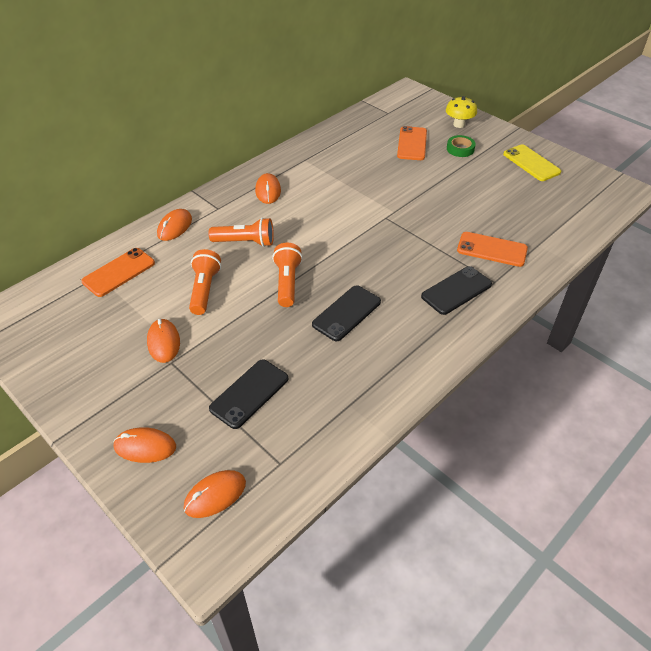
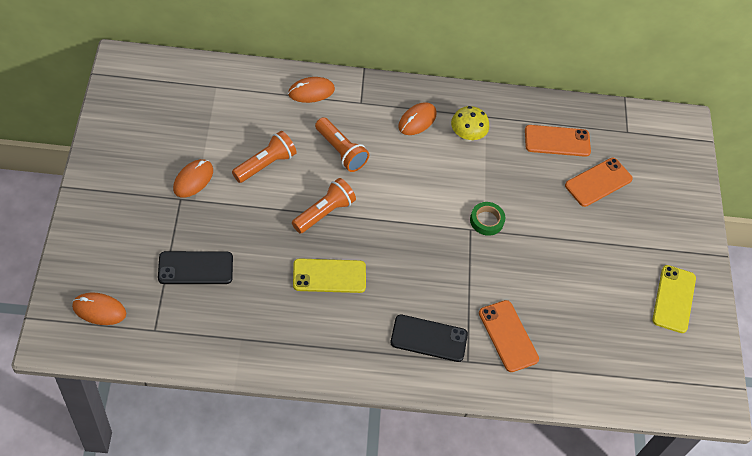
camera: 40 degrees right, 10 degrees up
(119, 272) = (231, 96): orange phone -> orange phone (557, 141)
(145, 447) = (101, 241): orange mouse -> none
(347, 313) = (329, 276): black phone -> yellow phone
(459, 124) = (672, 201): yellow mushroom -> yellow mushroom (467, 135)
(460, 149) = (632, 226): green tape -> green tape (486, 221)

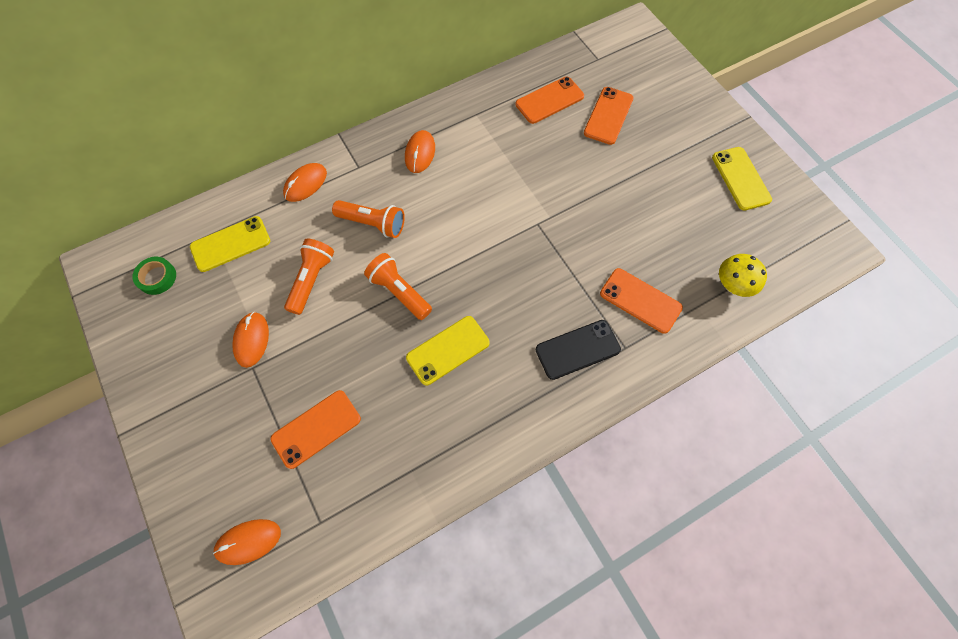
camera: 25 degrees left, 10 degrees up
(195, 268) = (316, 429): black phone -> orange phone
(225, 103) = (230, 244): none -> yellow phone
(324, 213) = (399, 292): orange flashlight -> orange flashlight turned 60 degrees counterclockwise
(467, 135) = (472, 141): yellow mushroom -> yellow mushroom (732, 285)
(486, 221) = (545, 207): green tape -> green tape (157, 277)

